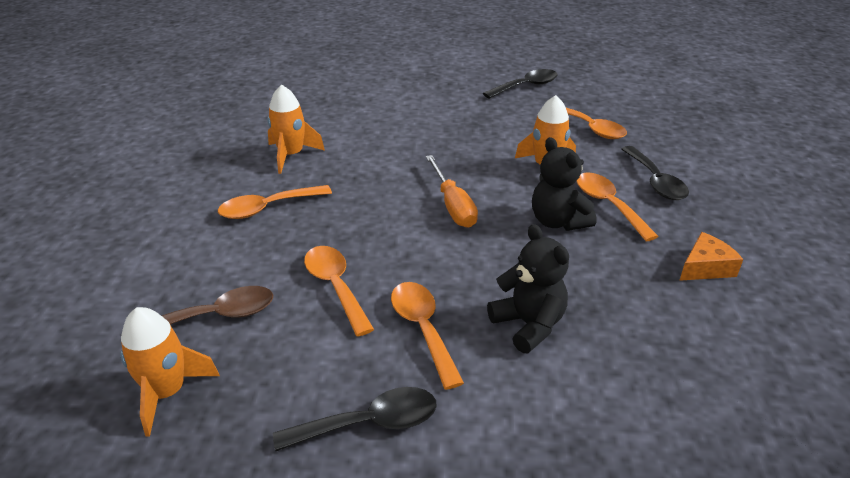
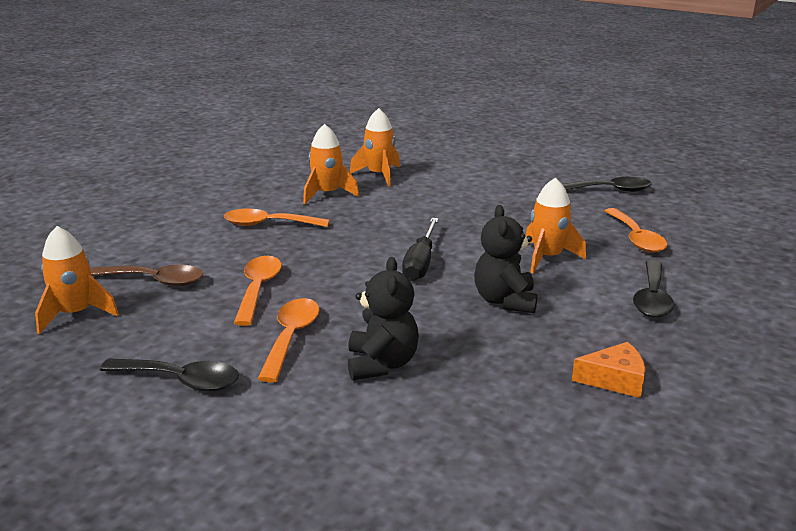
camera: 30 degrees right, 10 degrees down
(319, 120) = (379, 175): none -> orange rocket
(453, 205) = (420, 262): orange screwdriver -> black screwdriver
(608, 205) = (574, 303): orange spoon -> none

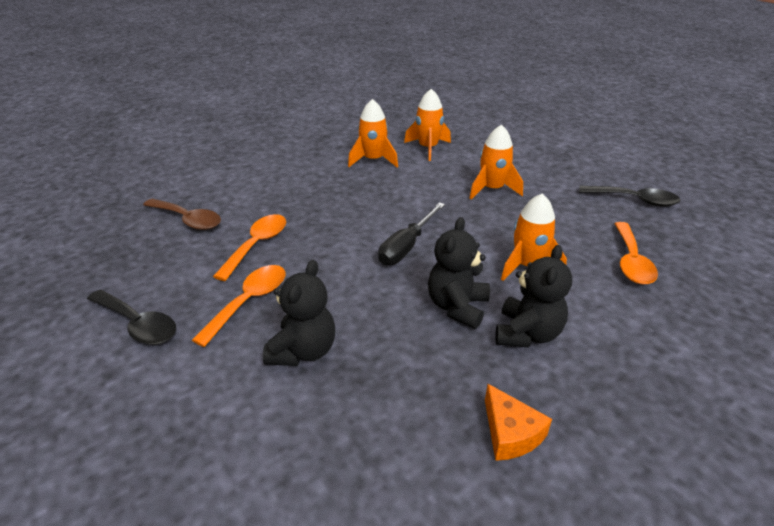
camera: 20 degrees right, 10 degrees up
(76, 314) = (113, 239): orange rocket -> orange rocket (492, 189)
(268, 224) = (307, 182): orange spoon -> none
(581, 308) = (527, 333): none -> black teddy bear
(614, 380) = (510, 433): orange cheese -> orange cheese turned 45 degrees clockwise
(652, 298) = (608, 339): black spoon -> none

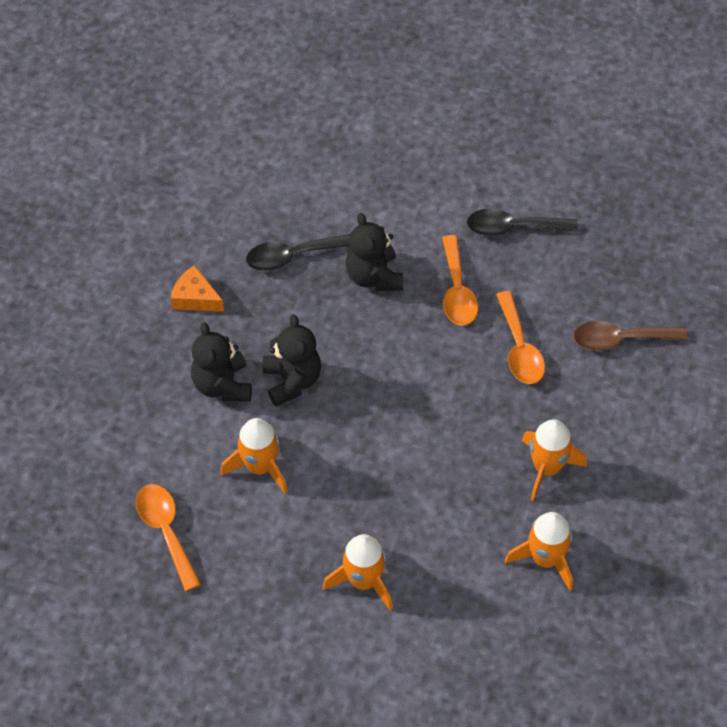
camera: 145 degrees right, 20 degrees up
(406, 246) = (385, 427): black screwdriver -> none
(428, 148) = (503, 633): orange rocket -> orange rocket (547, 468)
(634, 200) = (193, 658): black spoon -> black spoon (292, 256)

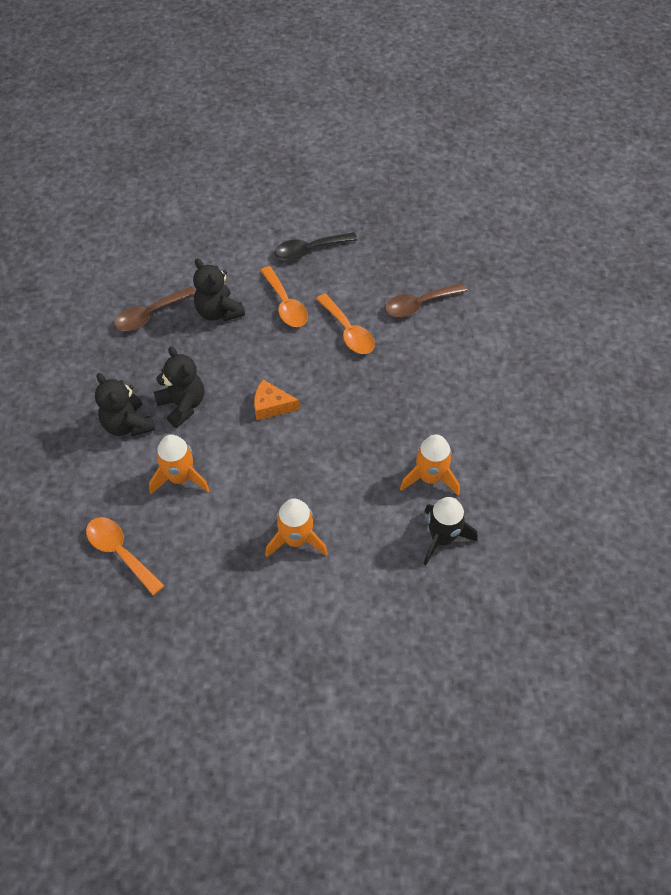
camera: 20 degrees left, 0 degrees up
(195, 298) = (83, 366): orange cheese -> orange cheese (271, 406)
(292, 256) = (150, 315): black spoon -> brown spoon
(530, 634) = (442, 538): none -> black rocket
(547, 468) = (403, 410): orange rocket -> none

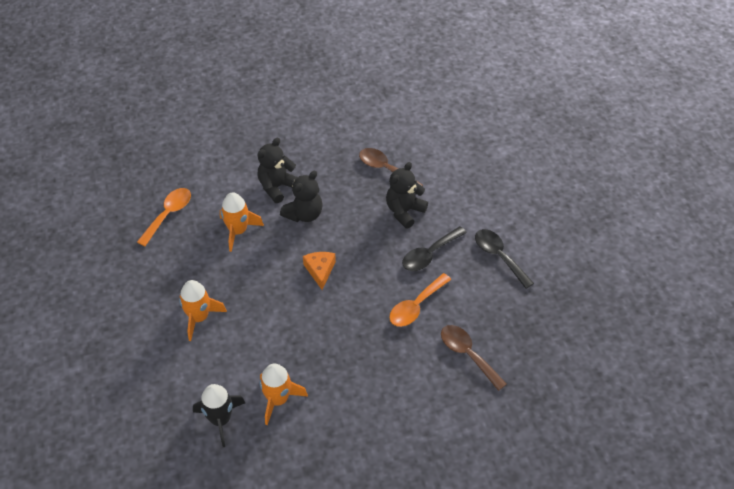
camera: 75 degrees right, 5 degrees down
(285, 304) = (429, 254): orange spoon -> black spoon

